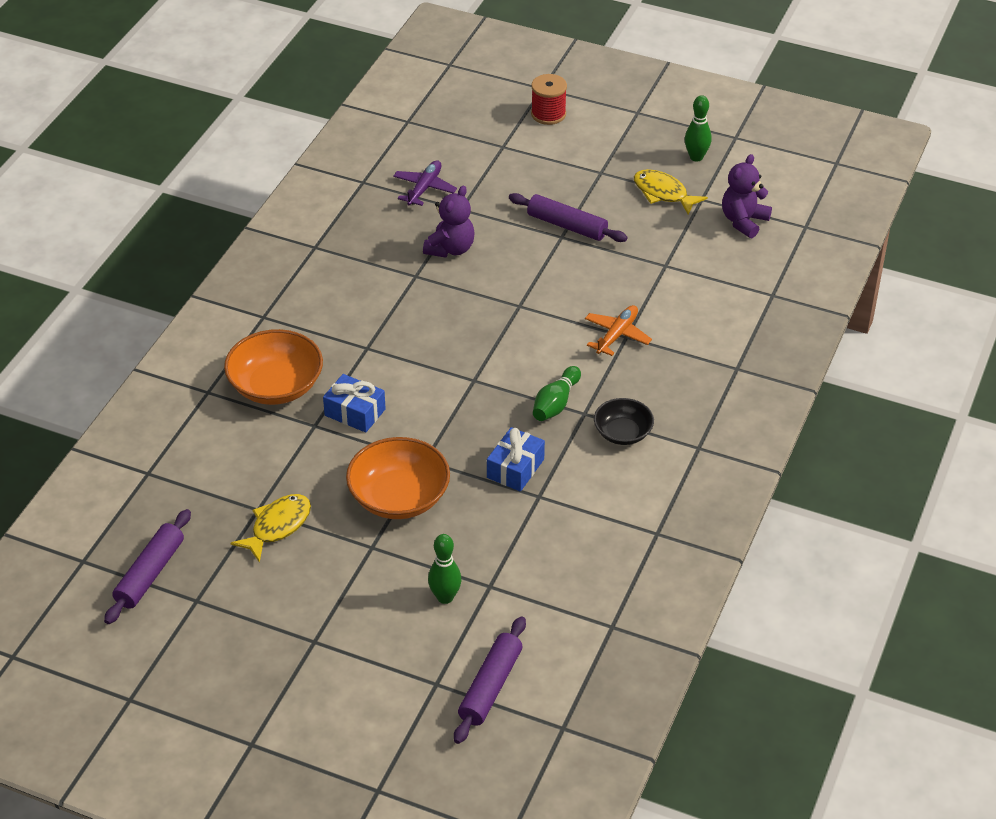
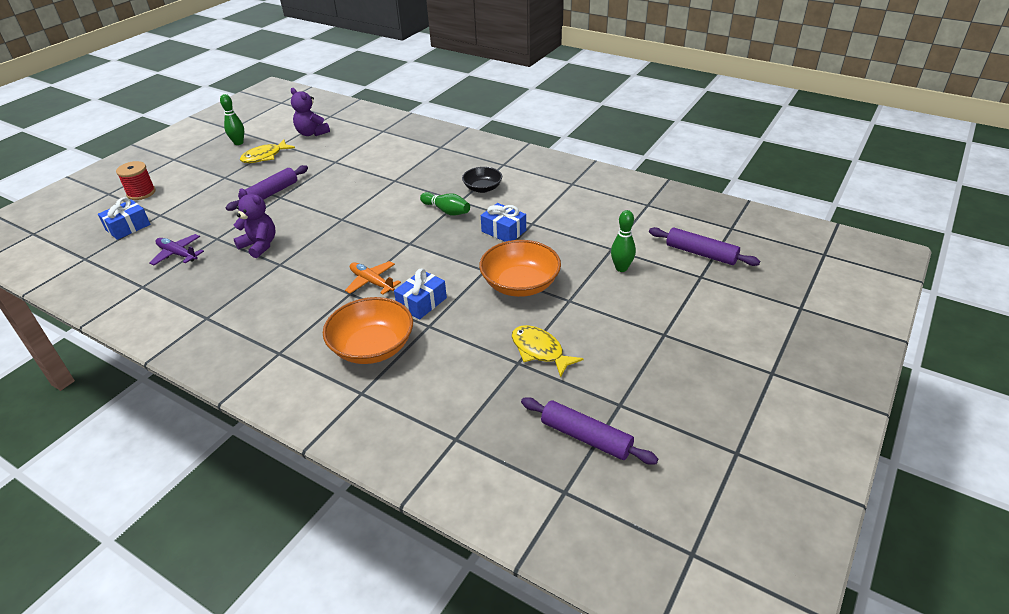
camera: 80 degrees left, 5 degrees down
(472, 130) = (128, 227): none -> blue gift
(617, 335) = (391, 183): orange plane -> orange plane (372, 282)

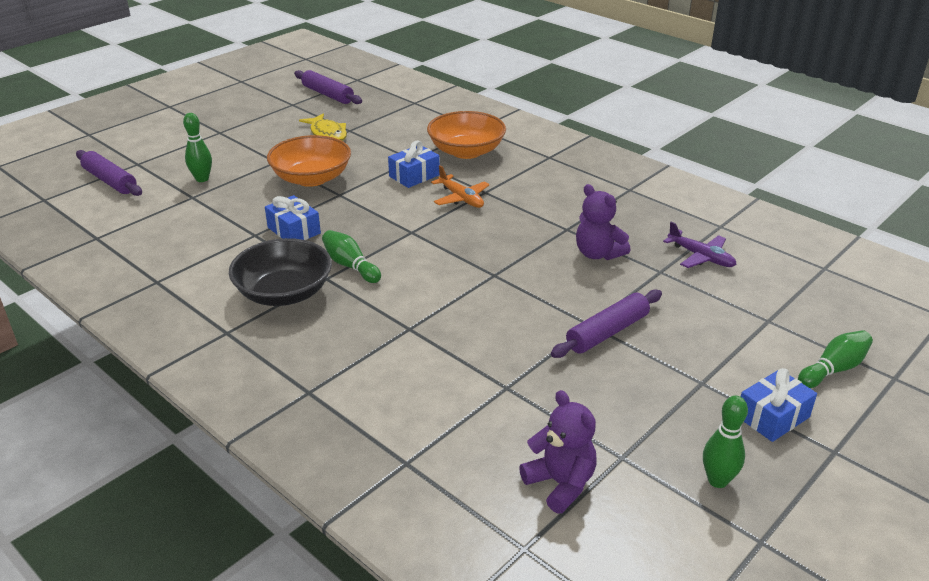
camera: 170 degrees left, 5 degrees down
(128, 227) = (802, 306): blue gift -> blue gift (772, 417)
(141, 193) = (833, 369): red spool -> green bowling pin
(265, 156) = (644, 424): yellow fish -> none
(482, 188) = (284, 293): black bowl -> black bowl, size x1.66

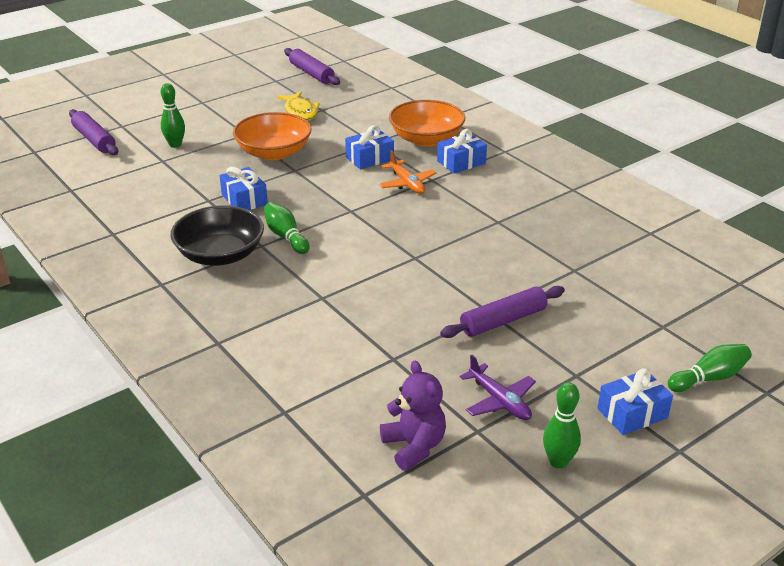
camera: 10 degrees right, 0 degrees up
(509, 172) = (461, 162): none -> blue gift
(598, 254) = (520, 248): purple teddy bear -> none
(701, 257) = (619, 260): purple plane -> purple plane (499, 401)

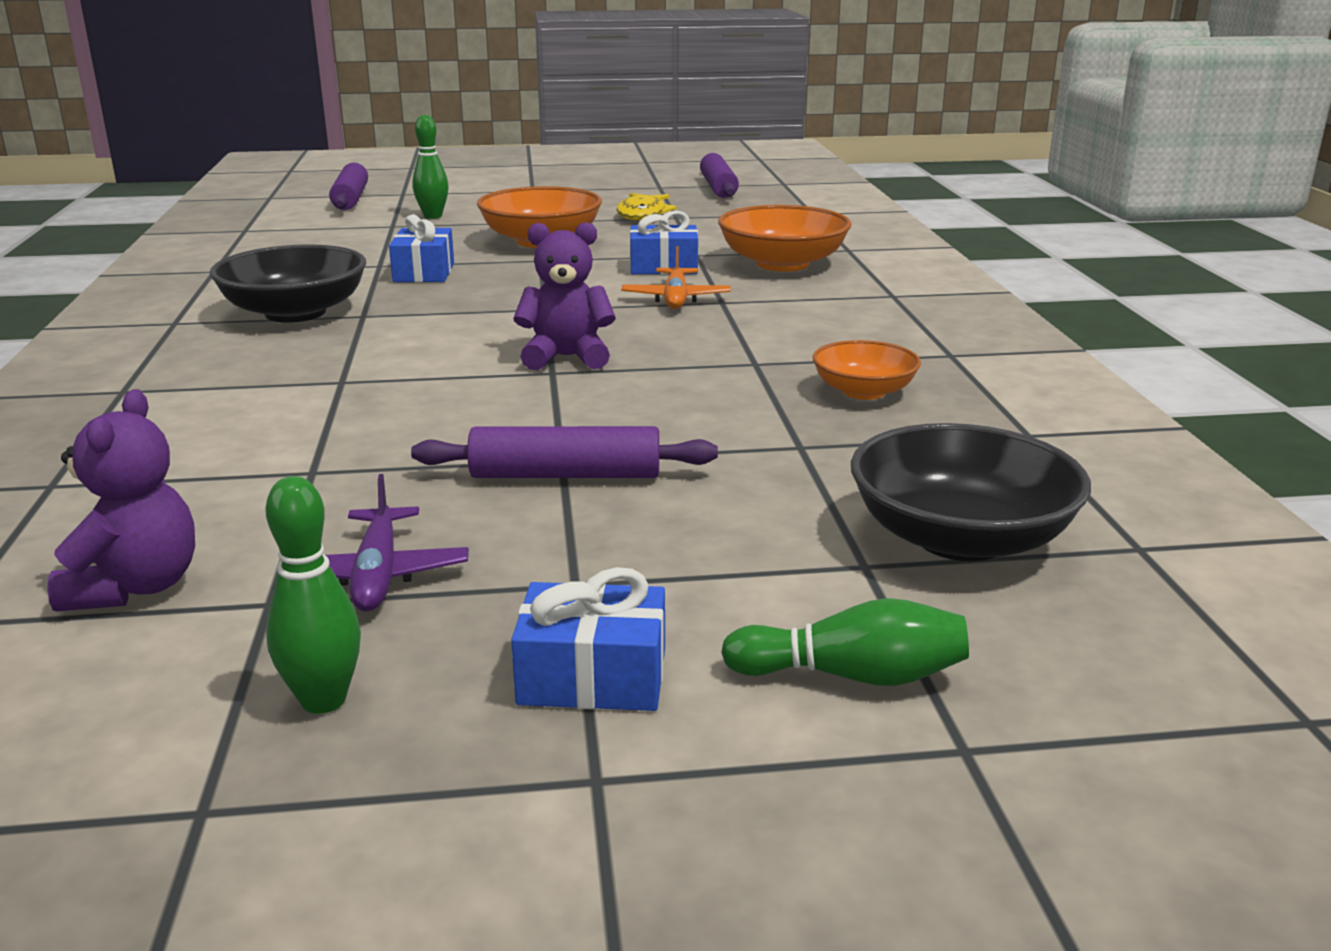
camera: 30 degrees right, 10 degrees down
(286, 236) = (410, 314): green bowling pin -> none
(409, 245) = (566, 357): none -> purple teddy bear
(461, 162) = (799, 294): blue gift -> none
(563, 226) = (863, 391): none -> orange bowl
(680, 300) = (960, 538): none -> black bowl

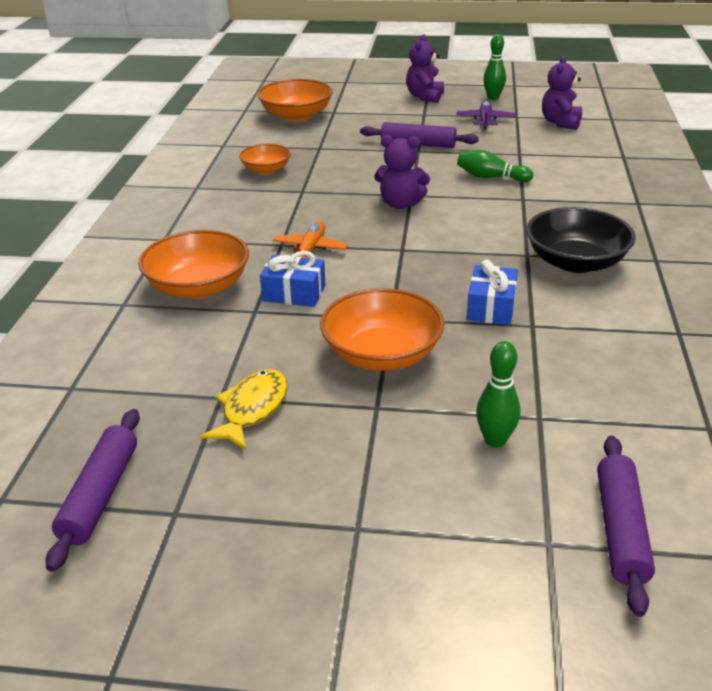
camera: 165 degrees left, 10 degrees up
(592, 677) = (425, 97): blue gift -> purple teddy bear
(852, 676) = (359, 92): green bowling pin -> green bowling pin (490, 177)
(960, 538) = (296, 116): black bowl -> orange bowl

